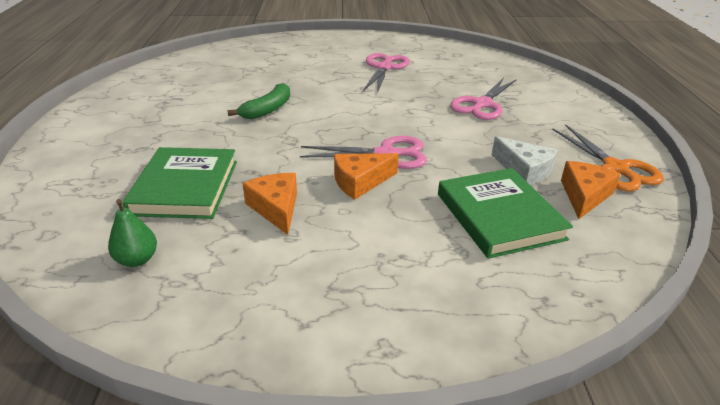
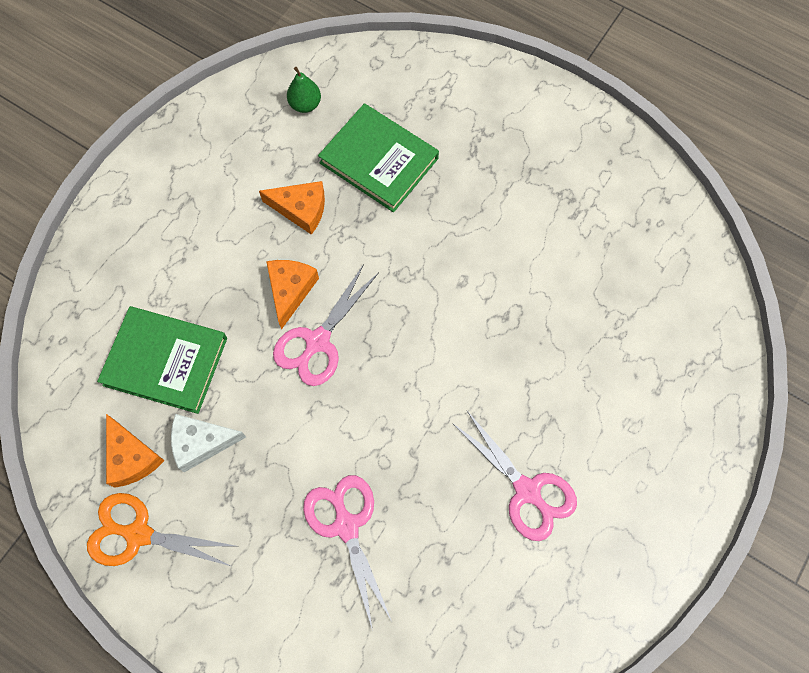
camera: 125 degrees right, 35 degrees up
(267, 109) = (487, 287): green banana -> none

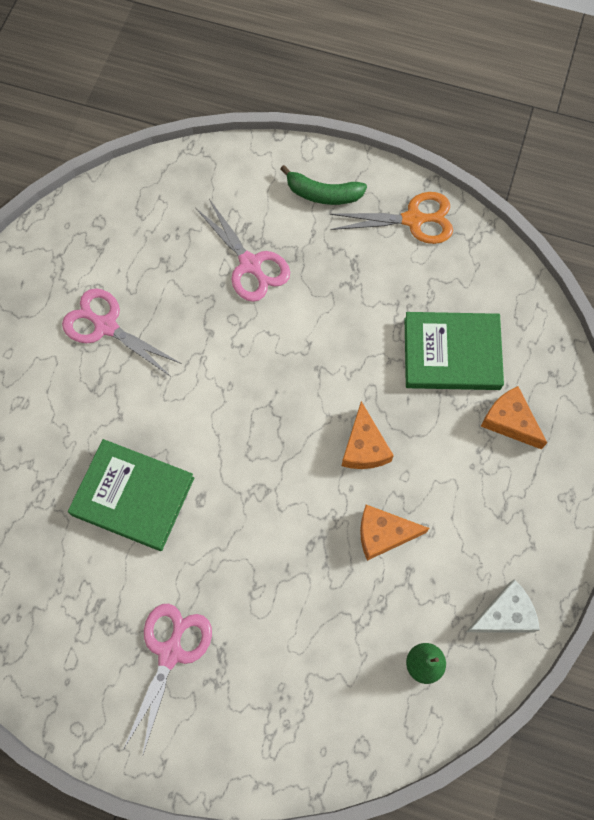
camera: 165 degrees right, 0 degrees up
(132, 457) = (444, 271): orange cheese -> orange cheese (510, 421)
(201, 443) = (392, 296): white cheese -> white cheese (504, 614)
(231, 601) = (323, 194): none -> green banana
(318, 341) = (322, 405): pink scissors -> pink scissors (170, 653)
(379, 161) = (320, 613): green book -> green book (133, 496)

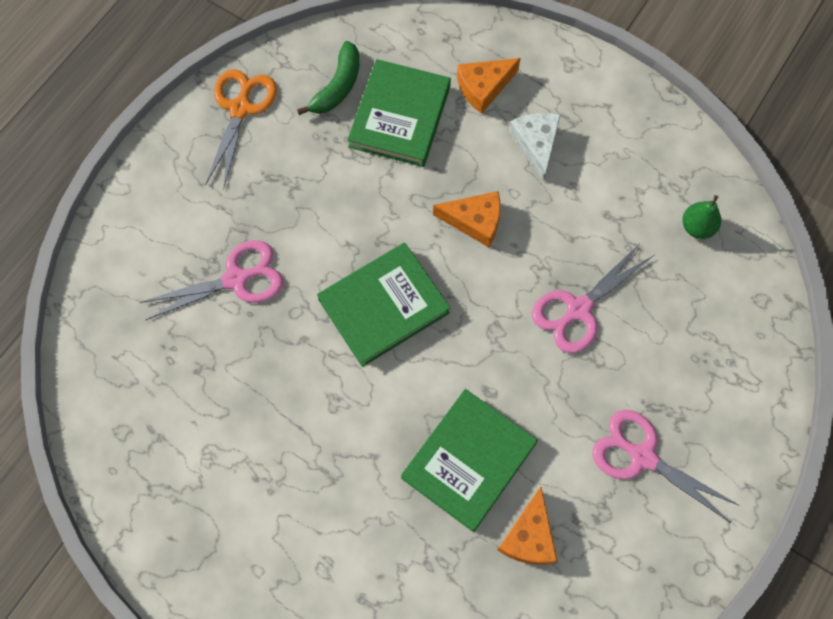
camera: 75 degrees left, 0 degrees up
(106, 326) = (260, 450): pink scissors -> pink scissors (578, 309)
(258, 389) = (384, 306): none -> green book
(323, 194) = (177, 185): green banana -> green banana (337, 86)
(383, 534) = (567, 228): orange cheese -> orange cheese (528, 536)
(504, 614) = (665, 147): white cheese -> white cheese (536, 144)

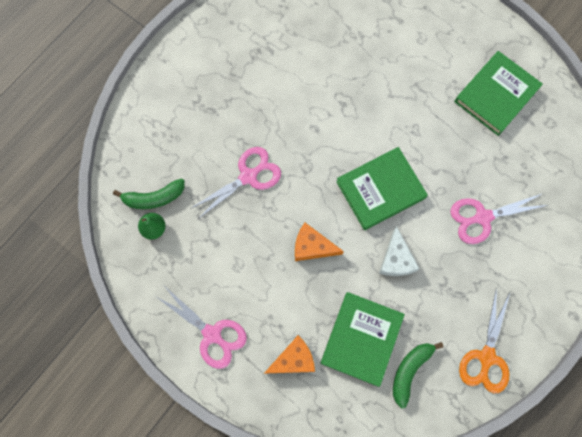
camera: 175 degrees left, 5 degrees up
(468, 460) = (332, 88): green book -> green book (496, 95)
(528, 536) = (300, 44): orange cheese -> none
(536, 144) = (259, 305): white cheese -> white cheese (396, 259)
(642, 457) = (224, 82): pink scissors -> pink scissors (212, 334)
(708, 268) = (154, 198): none -> green banana

